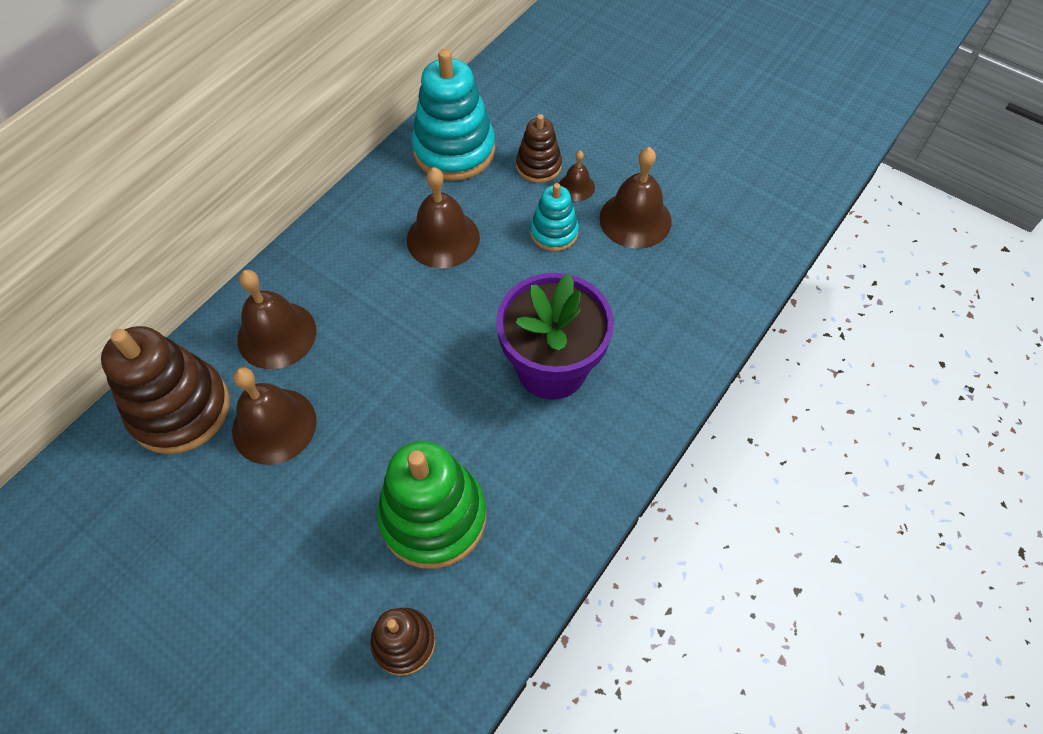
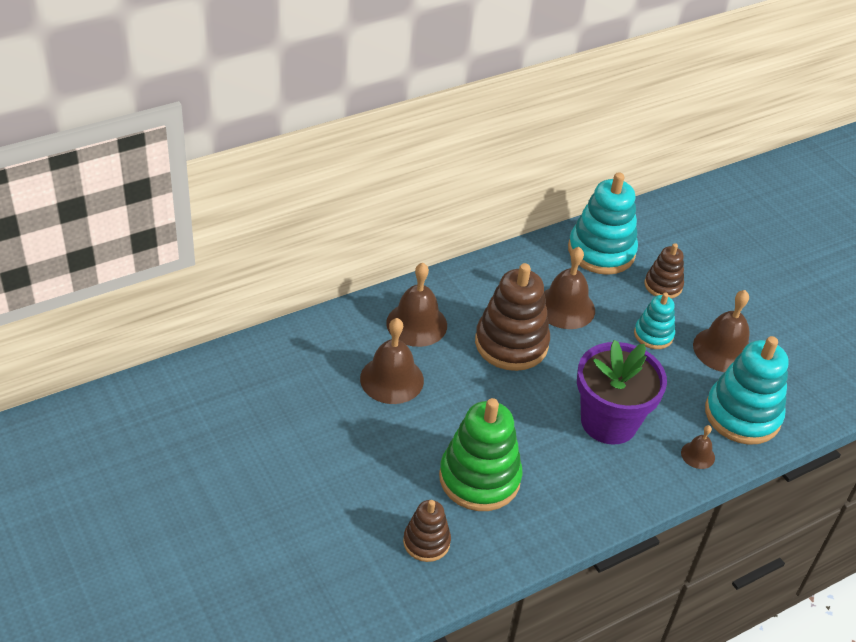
camera: 20 degrees right, 15 degrees down
(180, 409) = (331, 344): brown stacking toy -> brown stacking toy (511, 343)
(576, 187) = (686, 310): brown bell -> brown bell (698, 455)
(690, 293) = (742, 415): none -> turquoise stacking toy

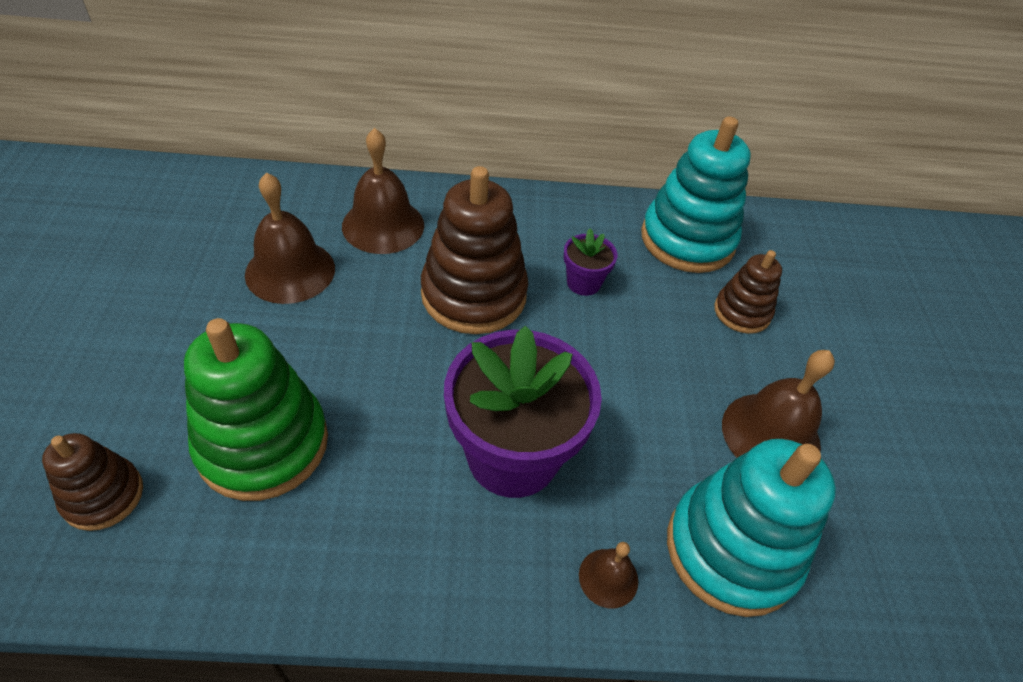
camera: 30 degrees right, 5 degrees up
(565, 307) = (583, 283): brown bell -> purple flower pot
(653, 335) = (678, 367): turquoise stacking toy -> none

